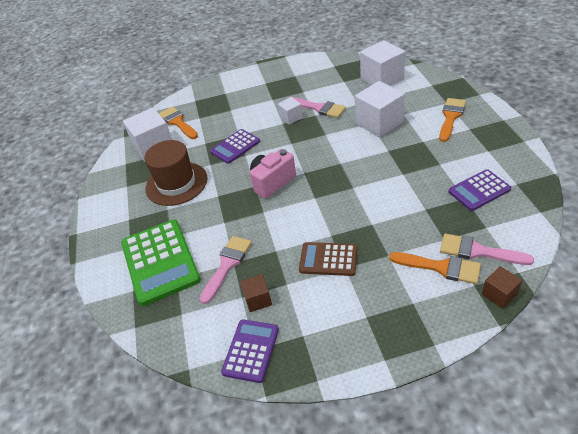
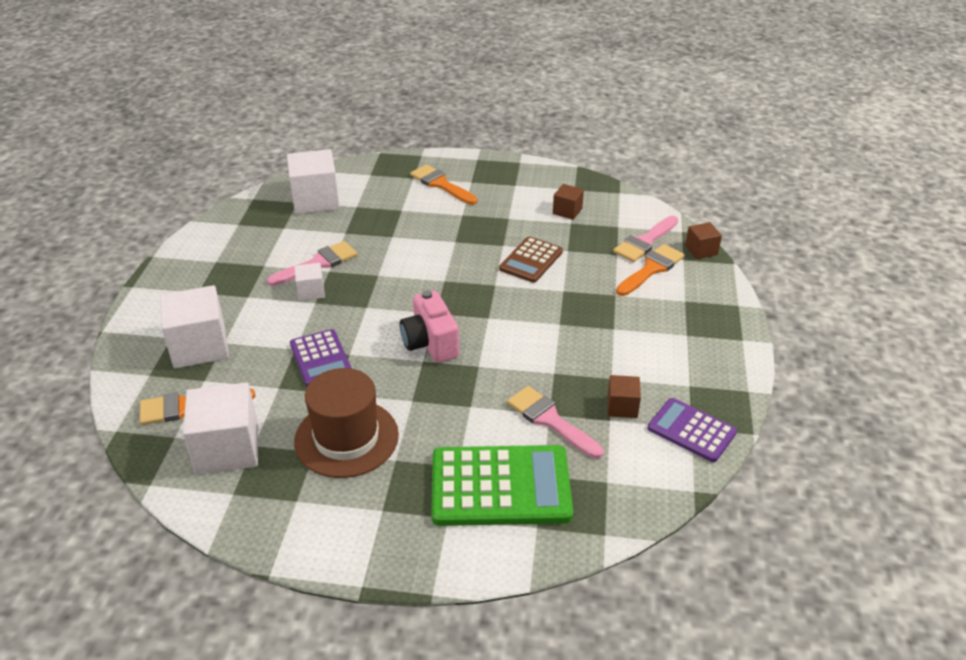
camera: 75 degrees left, 5 degrees down
(328, 259) = (595, 336): brown calculator -> brown calculator (531, 260)
(379, 123) = (399, 230): white cube -> white cube (200, 346)
(479, 190) = (567, 211): purple calculator -> brown cube

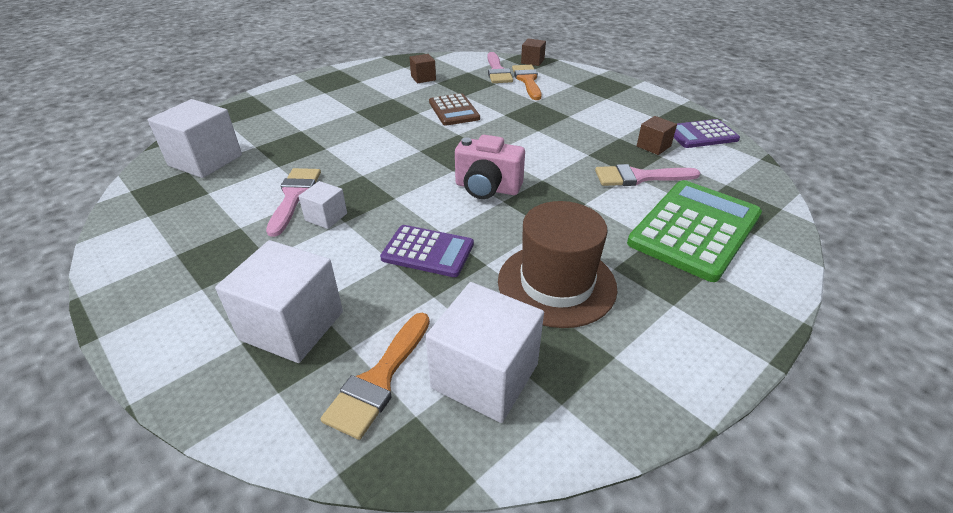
camera: 50 degrees left, 0 degrees up
(441, 184) = (304, 103): orange brush -> none

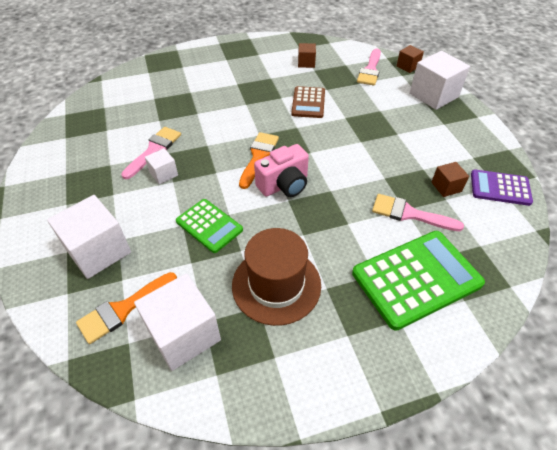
camera: 25 degrees right, 10 degrees up
(205, 160) = (118, 102): white cube -> white cube (433, 95)
(428, 251) = (209, 225): purple calculator -> green calculator
(487, 188) = (284, 185): pink camera -> pink camera turned 75 degrees counterclockwise
(527, 80) = (388, 87): orange brush -> orange brush (258, 157)

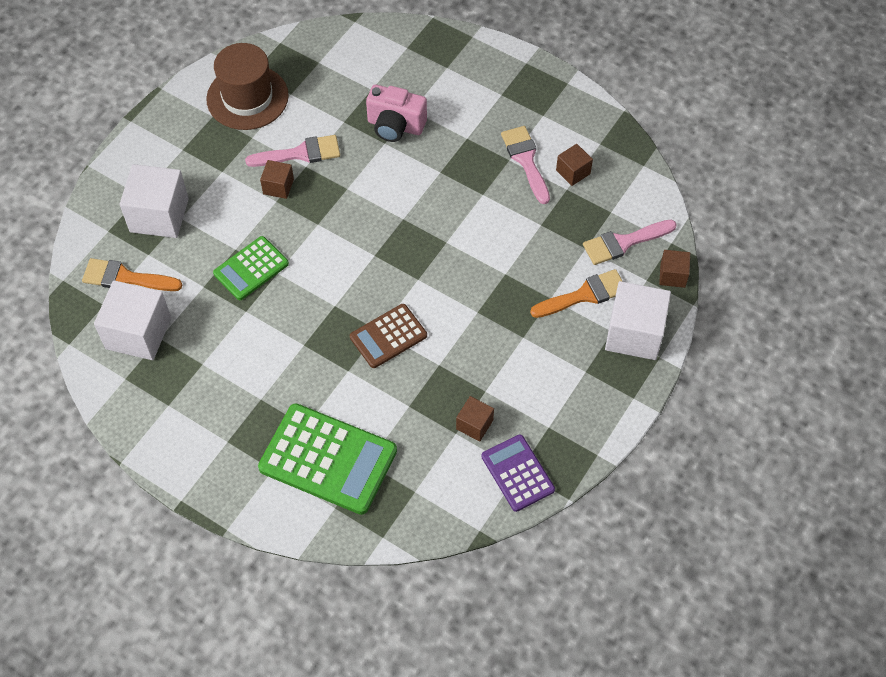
camera: 50 degrees right, 10 degrees up
(163, 174) = (278, 186): white cube -> brown cube
(209, 225) = (251, 269): green calculator -> green calculator turned 45 degrees clockwise
(258, 157) = (370, 241): orange brush -> orange brush (584, 295)
(276, 285) = (233, 361): brown hat -> brown hat (247, 97)
(284, 185) = (350, 289): pink camera -> pink camera (395, 126)
(308, 103) = (498, 224): brown calculator -> brown calculator (388, 336)
(409, 214) = (405, 413): pink brush -> pink brush (526, 160)

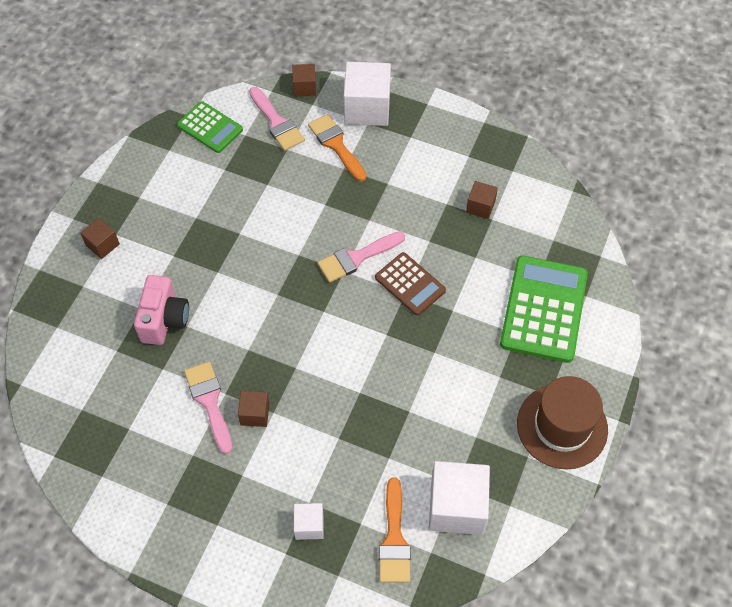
camera: 100 degrees left, 0 degrees up
(159, 215) = (309, 525): white cube -> white cube, size x0.52
(247, 97) = (137, 472): brown hat -> brown hat (562, 426)
(251, 269) = (359, 417): green calculator -> green calculator (210, 127)
(517, 473) = (516, 171): purple calculator -> none
(526, 160) = (195, 204): pink brush -> pink brush (356, 258)
(573, 172) = (204, 166): brown cube -> brown cube (102, 245)

